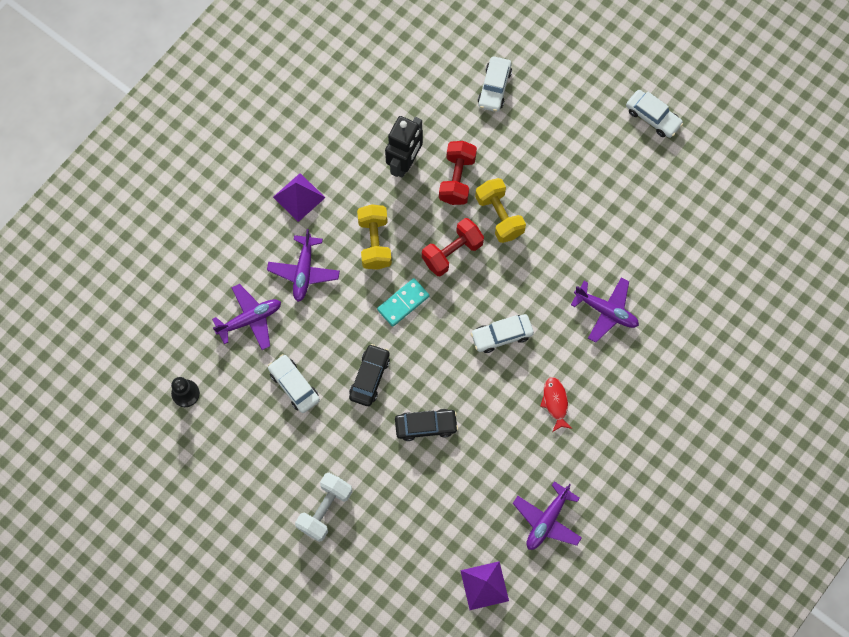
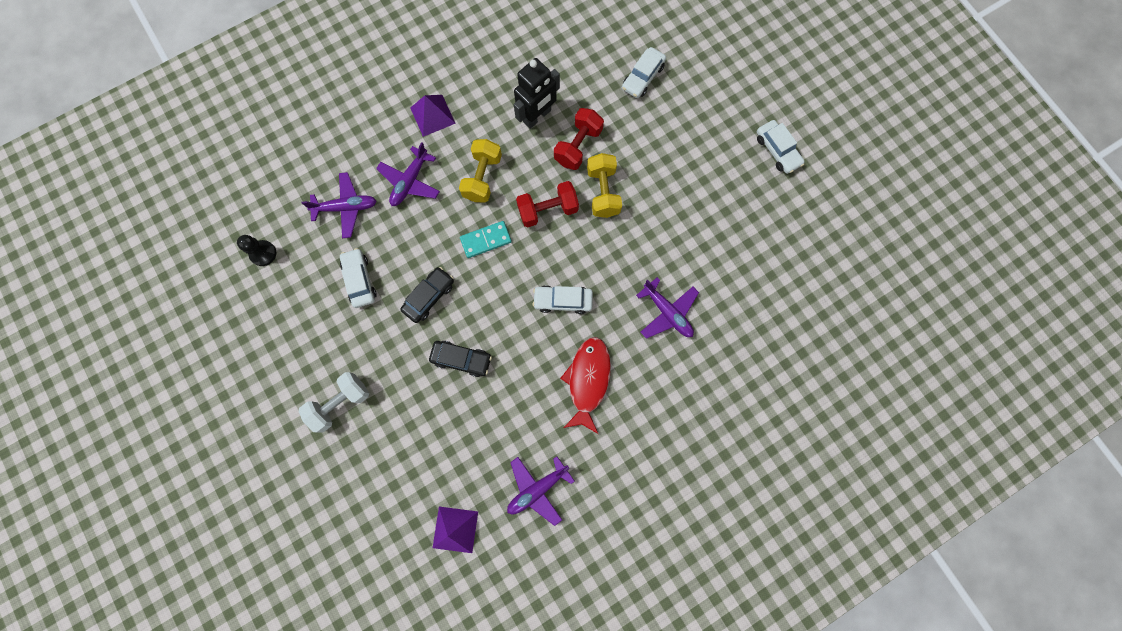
camera: 20 degrees right, 5 degrees up
(555, 402) = (588, 381): red fish -> red fish, size x1.74

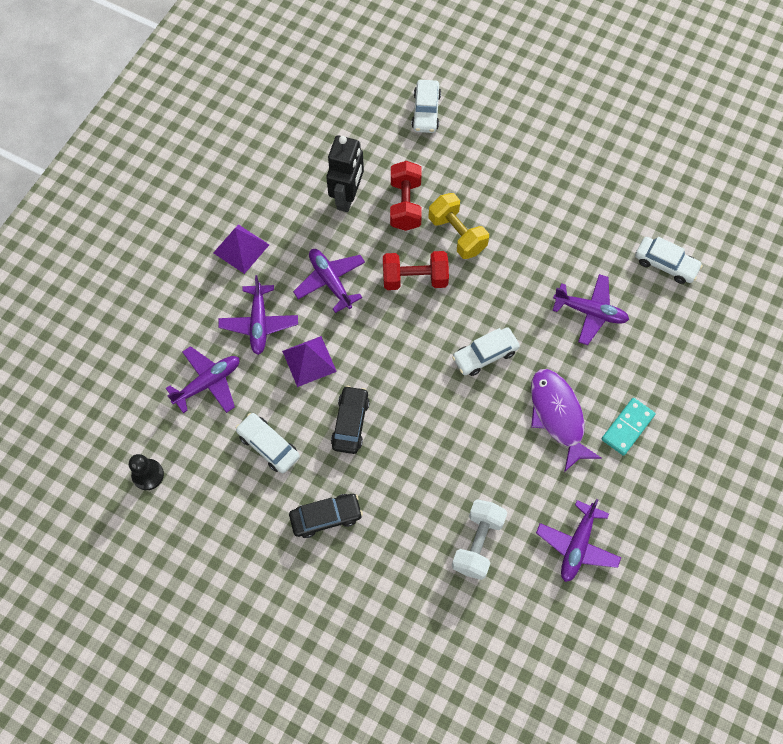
camera: 30 degrees left, 10 degrees down
(340, 403) = (326, 577): white dumbbell -> white dumbbell (477, 543)
(455, 529) = (523, 631): purple pyramid -> purple pyramid (309, 361)
(461, 359) = (422, 465): black car -> black car (326, 517)
(482, 177) = (330, 281): yellow dumbbell -> purple plane
(486, 240) = (372, 339): turquoise domino -> turquoise domino (627, 427)
(547, 210) = (415, 278): red dumbbell -> red dumbbell turned 45 degrees clockwise
(588, 381) = (558, 416): red fish -> purple fish
(777, 150) = (593, 115): white car -> white car (665, 264)

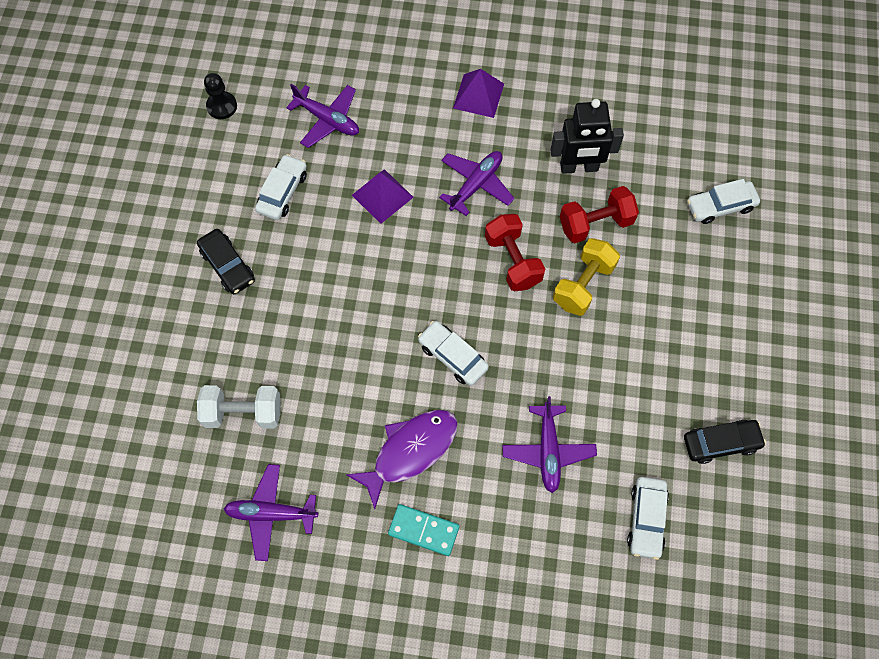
camera: 70 degrees right, 0 degrees up
(259, 323) = (405, 139): purple plane -> none
(350, 423) = (331, 254): black car -> black car (721, 443)

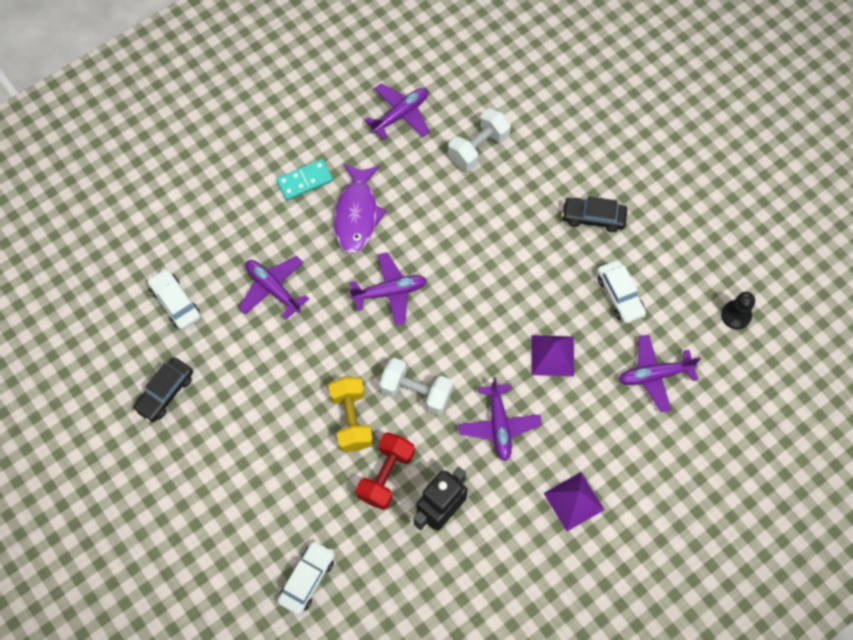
camera: 135 degrees right, 0 degrees up
(453, 356) = (390, 292): white car -> purple plane
(513, 261) = (416, 392): red dumbbell -> white dumbbell

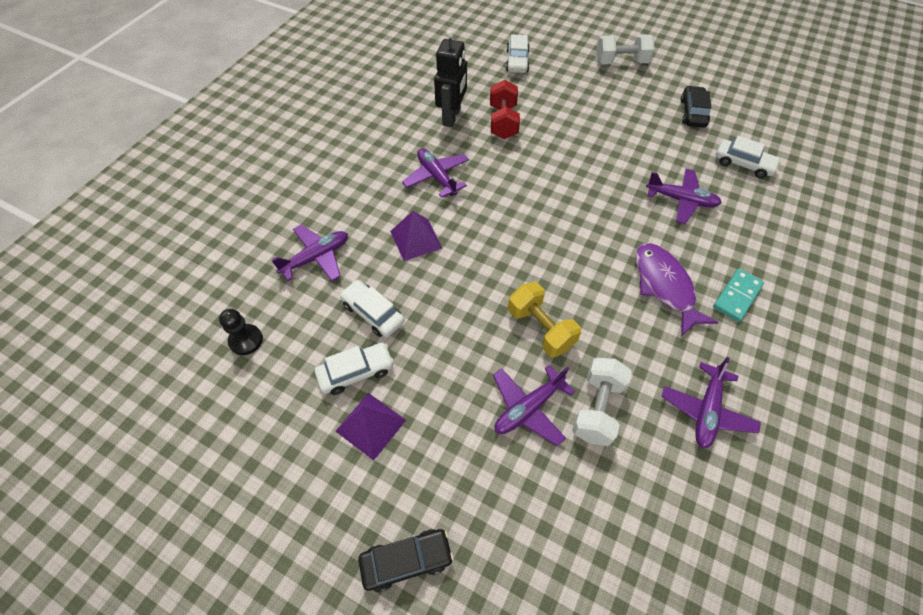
camera: 155 degrees right, 10 degrees down
(351, 419) = (550, 143): yellow dumbbell -> yellow dumbbell (540, 328)
(390, 292) = (586, 234): purple plane -> purple plane (528, 408)
(416, 392) = (514, 175): white dumbbell -> white dumbbell (621, 62)
(574, 501) = (356, 153): purple pyramid -> purple pyramid (370, 425)
(593, 217) = (431, 382): black car -> black car (406, 560)
(650, 249) = (356, 372): none -> white car

